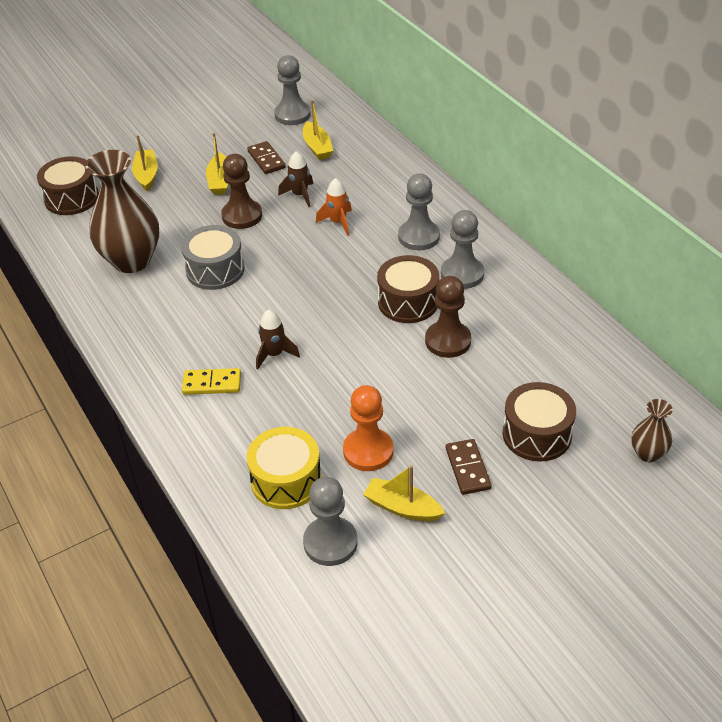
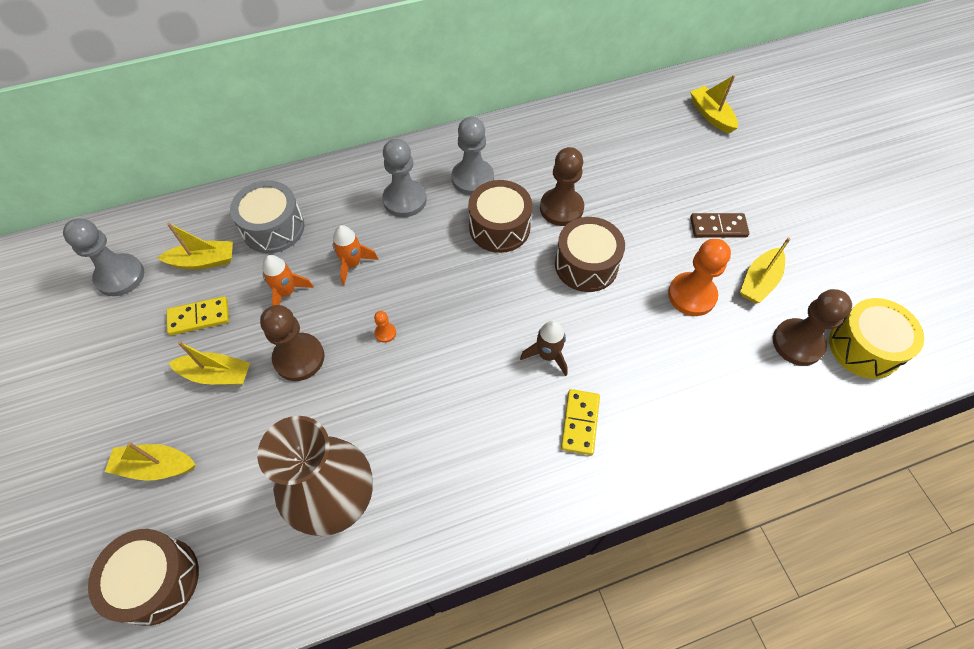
camera: 80 degrees left, 15 degrees up
(215, 270) = (389, 399): grey drum -> grey drum (273, 228)
(266, 159) = (199, 317): brown domino -> yellow domino
(275, 255) = (385, 333): none -> orange pawn
(286, 480) = (722, 369): yellow drum -> yellow drum (864, 347)
(300, 195) = (287, 292): brown rocket -> orange rocket
(330, 542) = (797, 343): grey pawn -> brown pawn
(537, 434) = (684, 174): brown drum -> brown drum (586, 265)
(647, 453) = (711, 115): brown vase -> yellow boat

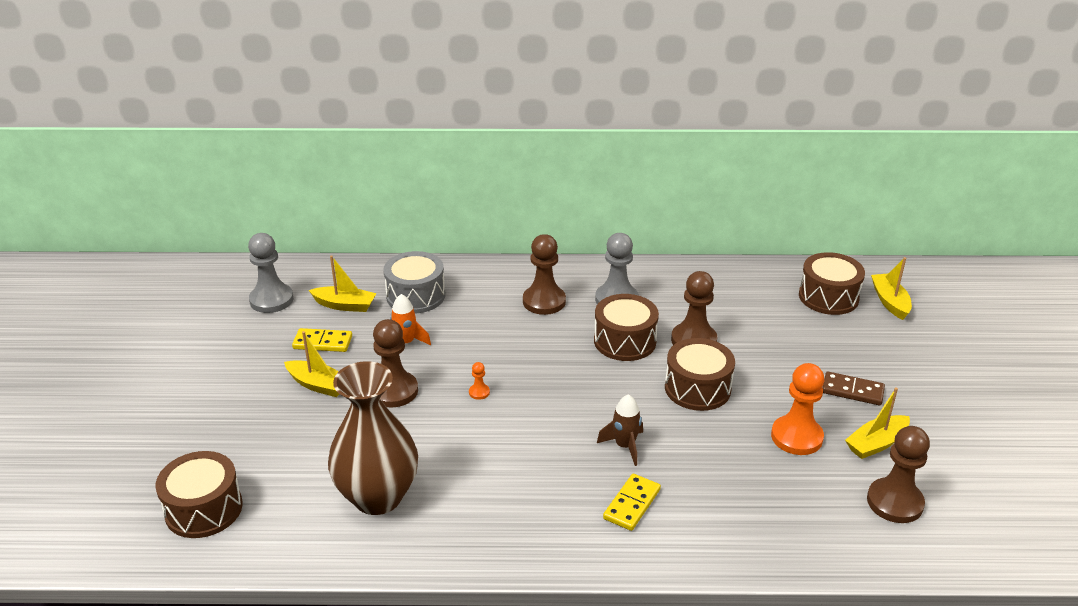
camera: 20 degrees right, 25 degrees down
(156, 466) = (239, 433): yellow boat -> none
(352, 264) = (473, 337): orange rocket -> none
(405, 200) = (544, 301): grey pawn -> brown pawn
(658, 124) = (828, 297): none -> brown drum
(864, 347) = (970, 525): yellow drum -> none

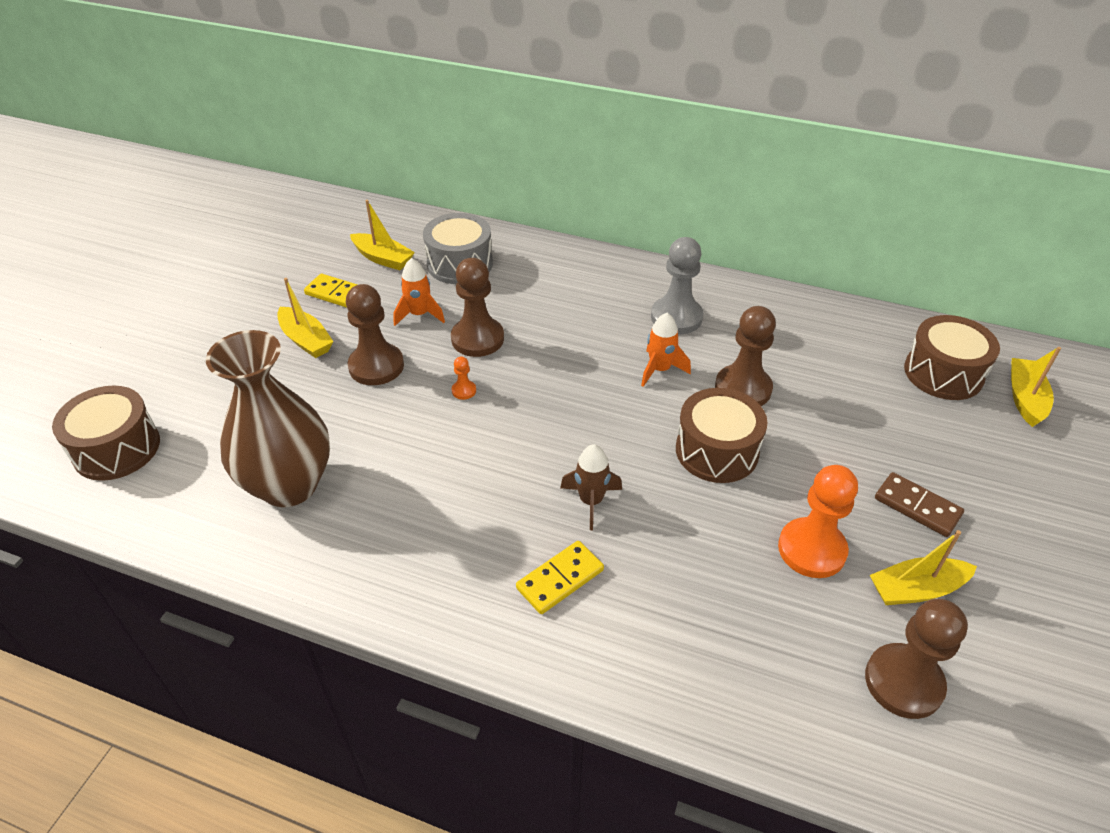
camera: 20 degrees right, 10 degrees up
(271, 300) = (316, 237): grey pawn -> none
(544, 301) = (593, 301): brown pawn -> brown pawn (477, 339)
(625, 341) = (660, 370): brown drum -> orange rocket

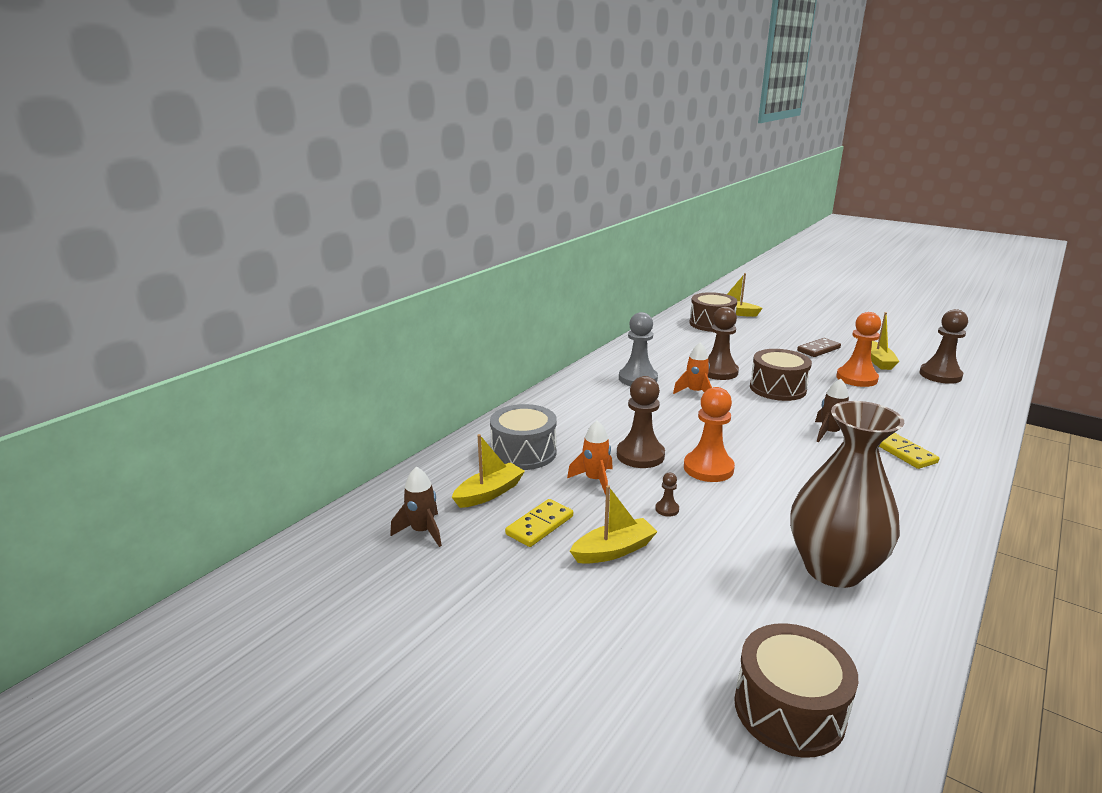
camera: 75 degrees left, 20 degrees down
(321, 238) = (422, 531): none -> brown rocket
(376, 366) = (667, 509): brown pawn -> brown pawn, size x0.43
(464, 391) = (708, 468): orange pawn -> orange pawn, size x2.30

